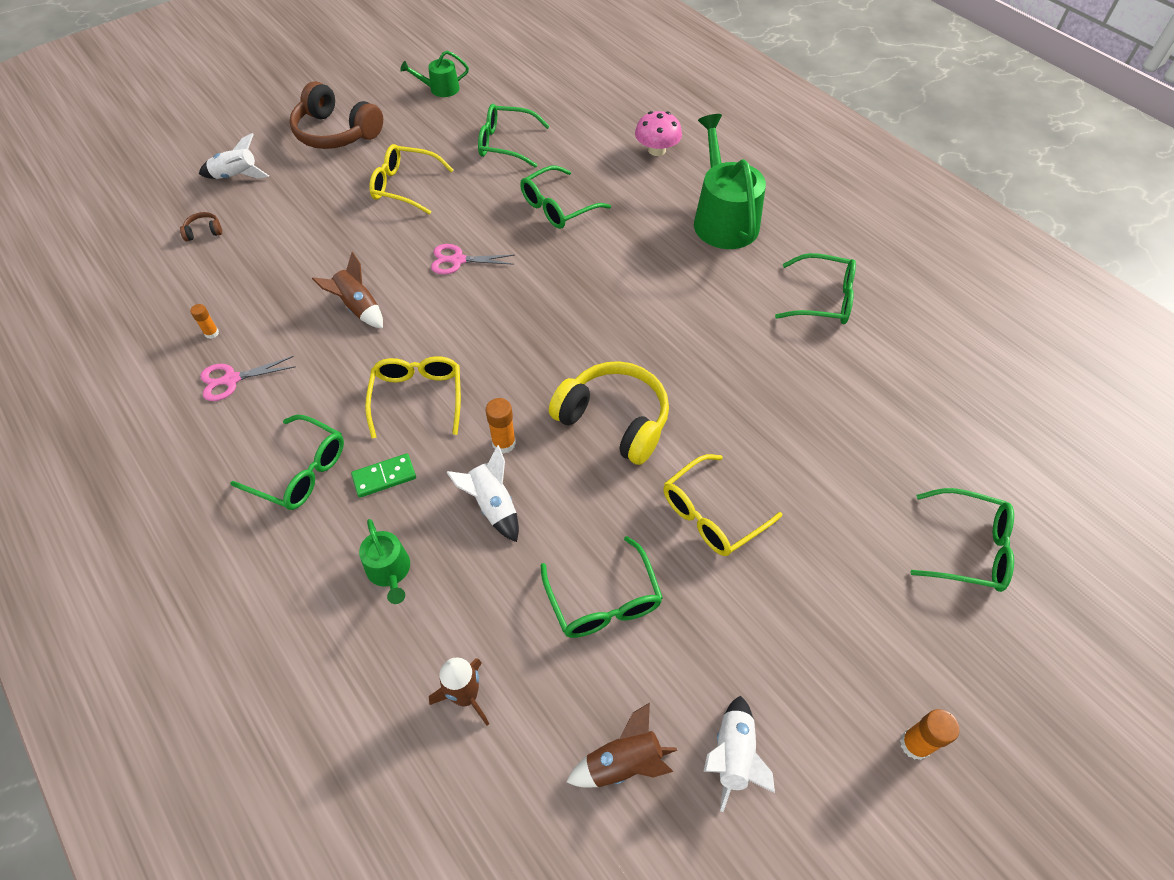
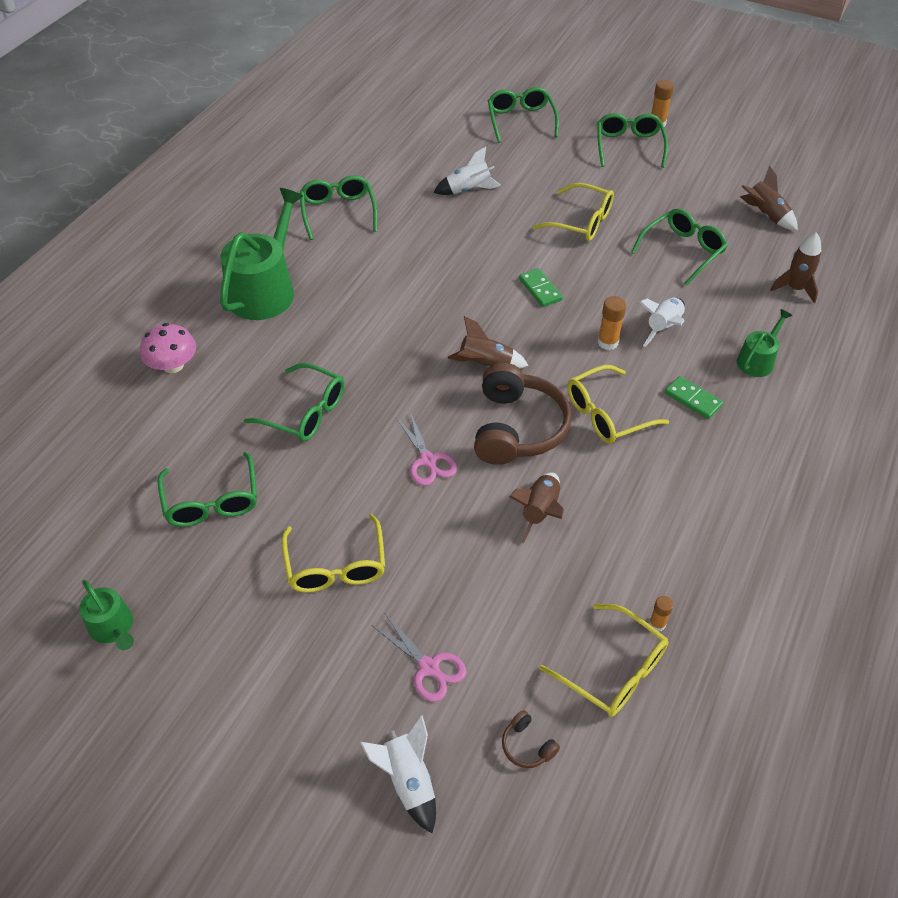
camera: 115 degrees left, 5 degrees down
(205, 293) = (614, 670): none -> yellow glasses
(231, 380) = (693, 567): pink scissors -> pink scissors (429, 667)
(301, 471) = (732, 455): green glasses -> green glasses (629, 146)
(336, 133) = (262, 706): brown headphones -> brown headphones (517, 428)
(536, 334) = (485, 365): none -> brown rocket
(614, 420) = (540, 289): yellow headphones -> green domino
(723, 219) = (265, 290): green watering can -> green watering can turned 150 degrees clockwise
(732, 755) = (722, 179): white rocket -> white rocket (468, 190)

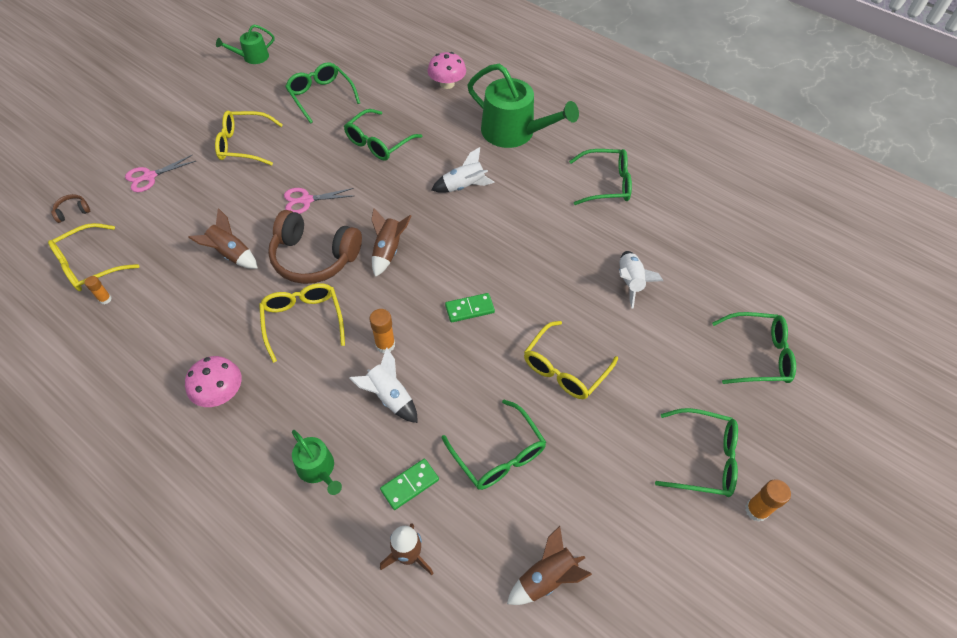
camera: 100 degrees right, 5 degrees up
(212, 501) = (321, 96): green glasses -> green glasses turned 60 degrees clockwise
(408, 780) = (90, 158): white rocket -> white rocket (463, 186)
(693, 399) = (292, 392): green domino -> green domino (410, 485)
(722, 458) = (220, 392): none -> pink mushroom

